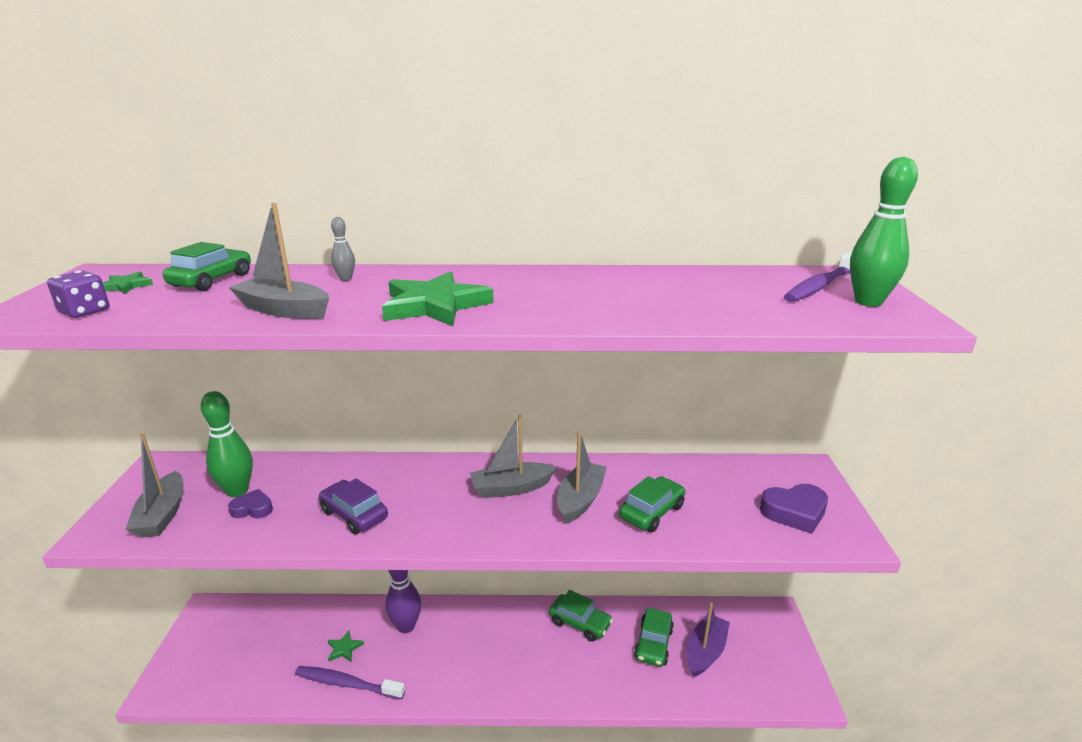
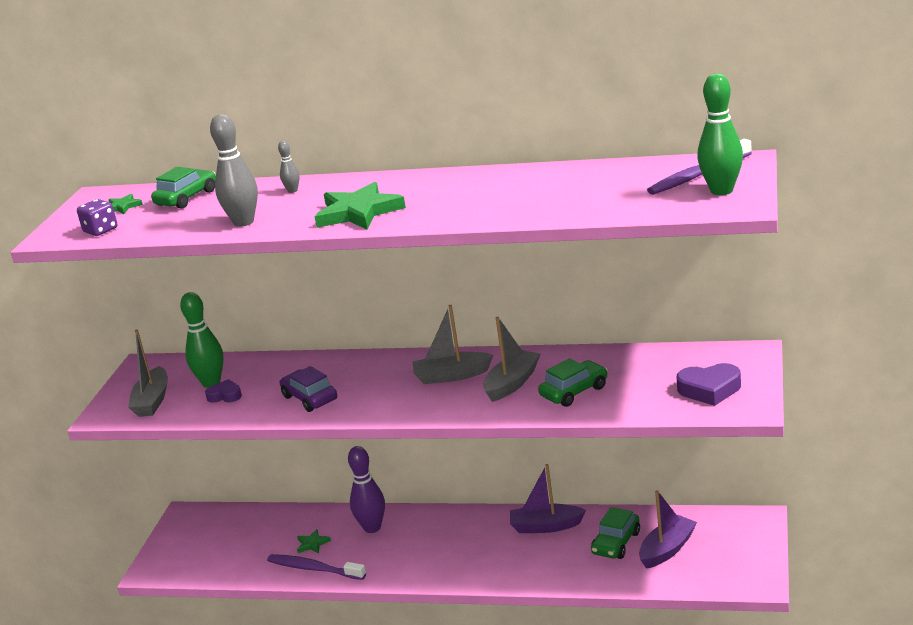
camera: 15 degrees right, 0 degrees up
(284, 310) = (243, 222): grey boat -> grey bowling pin
(580, 623) = (546, 526): green car -> purple boat

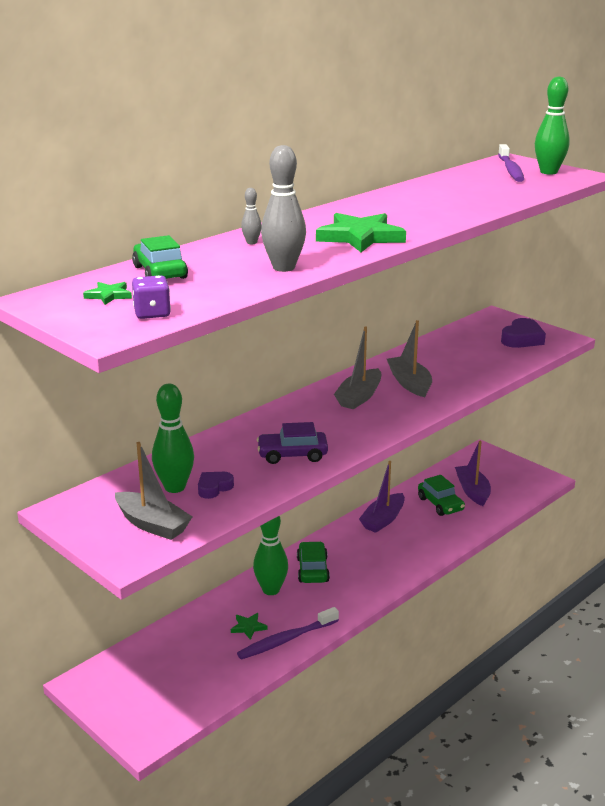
camera: 60 degrees left, 0 degrees up
(372, 527) = (271, 590): purple bowling pin -> green bowling pin
(574, 392) = (457, 371): green car -> green car (312, 570)

